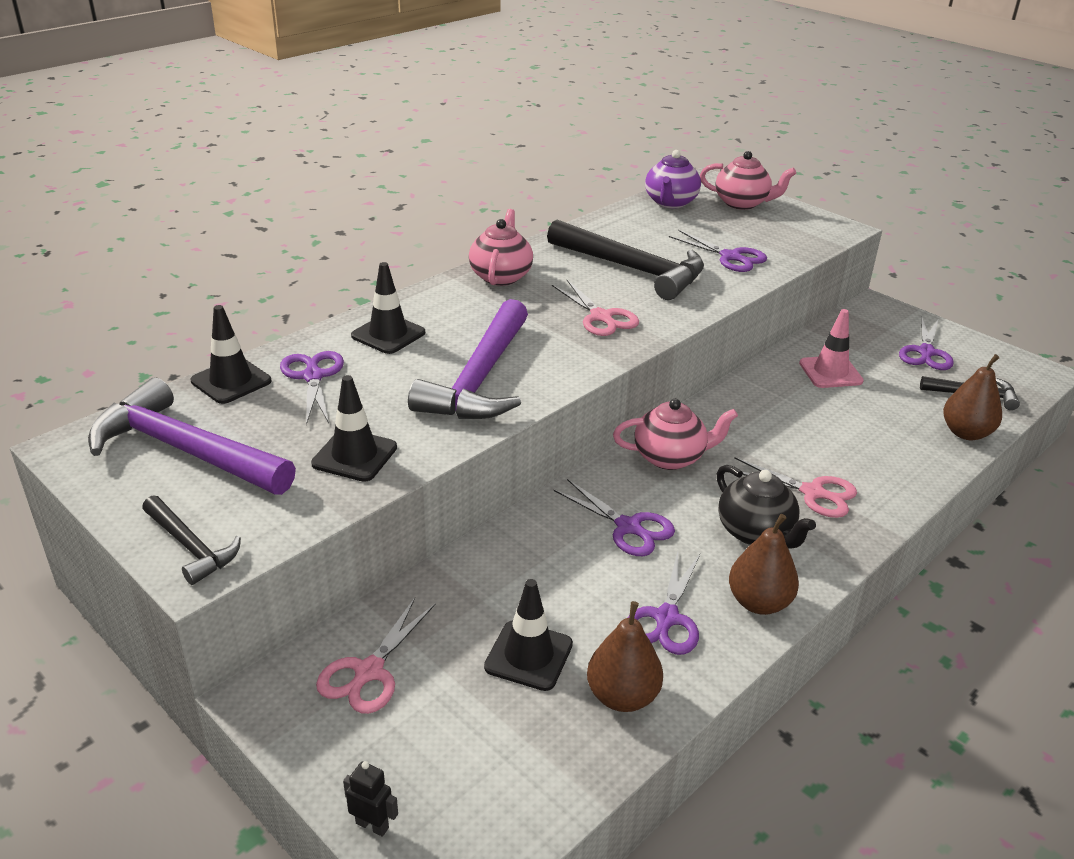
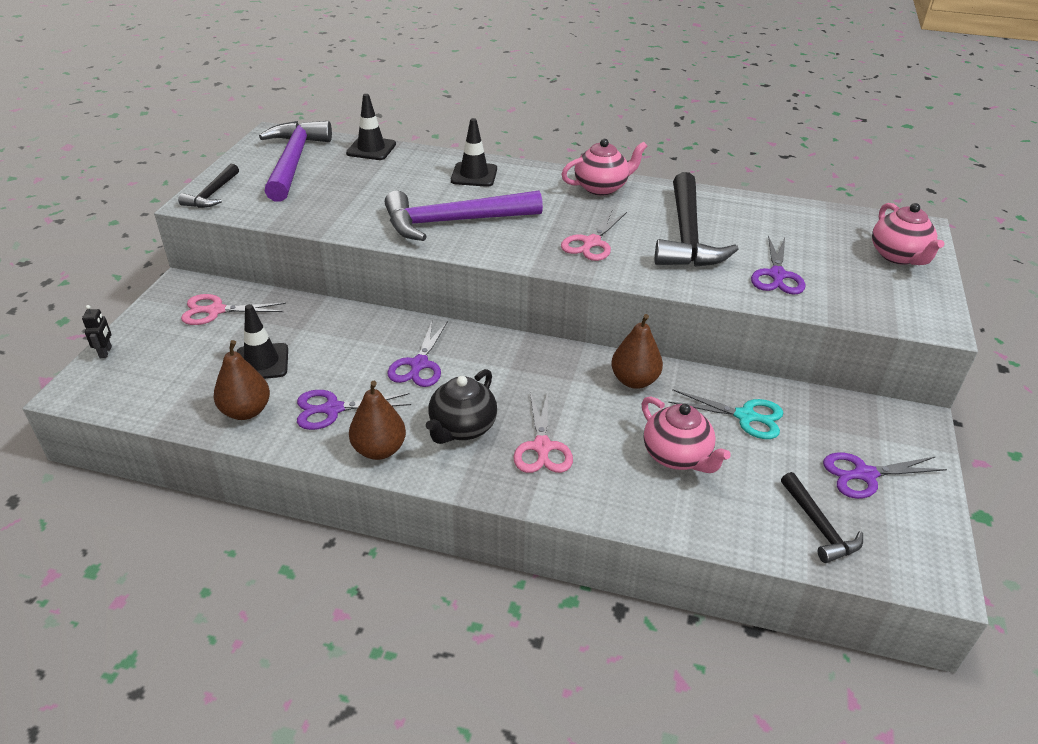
camera: 60 degrees right, 5 degrees up
(313, 376) = (400, 169): purple scissors -> none
(354, 455) = (329, 209): black traffic cone -> none
(670, 203) = (838, 221): purple teapot -> none
(670, 457) = (521, 360): pink teapot -> pink teapot (677, 456)
(830, 372) = (746, 416): pink traffic cone -> turquoise scissors
(966, 433) = (737, 531): brown pear -> brown pear (634, 381)

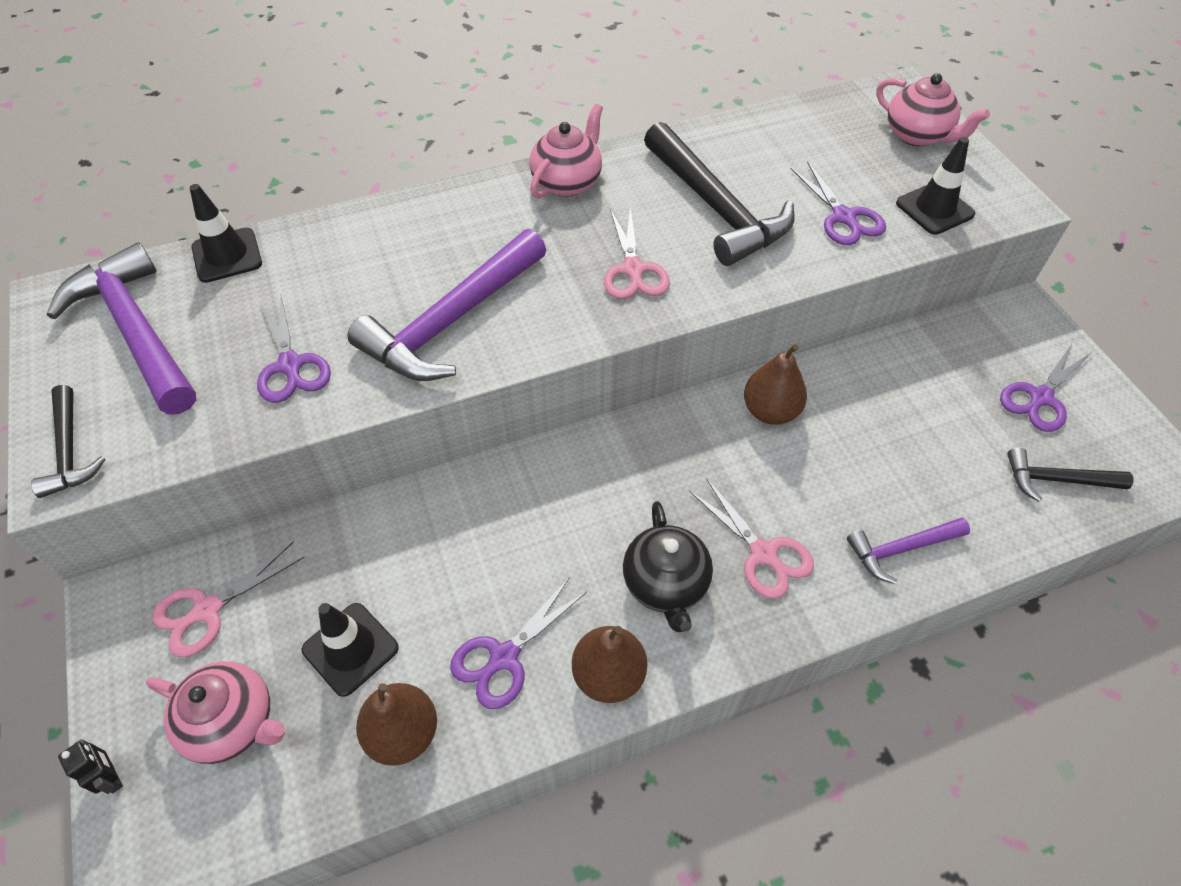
camera: 35 degrees left, 15 degrees up
(419, 365) = (540, 530): purple scissors -> purple scissors (290, 366)
(474, 175) = (404, 234): black traffic cone -> black traffic cone (934, 209)
(642, 496) = (901, 549): none -> purple hammer
(677, 456) = (887, 480): pink teapot -> pink teapot (233, 722)
(746, 416) = (899, 392): turquoise scissors -> none
(819, 526) = (1057, 480): black hammer -> black hammer turned 150 degrees clockwise

